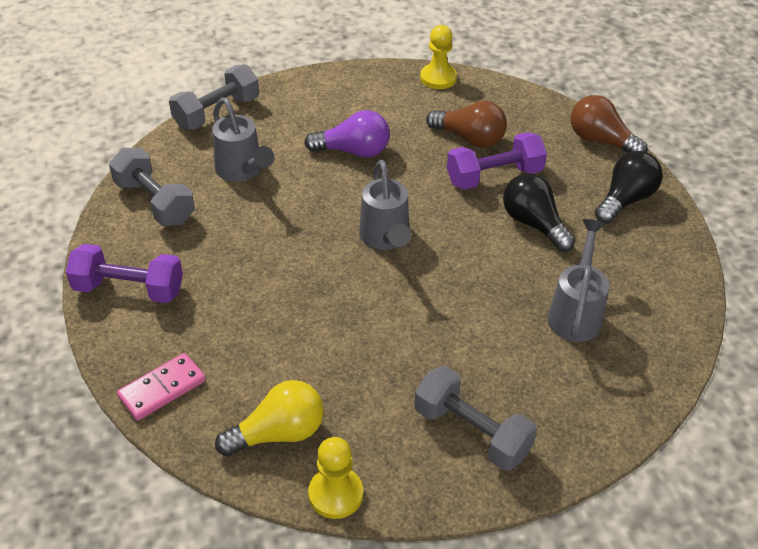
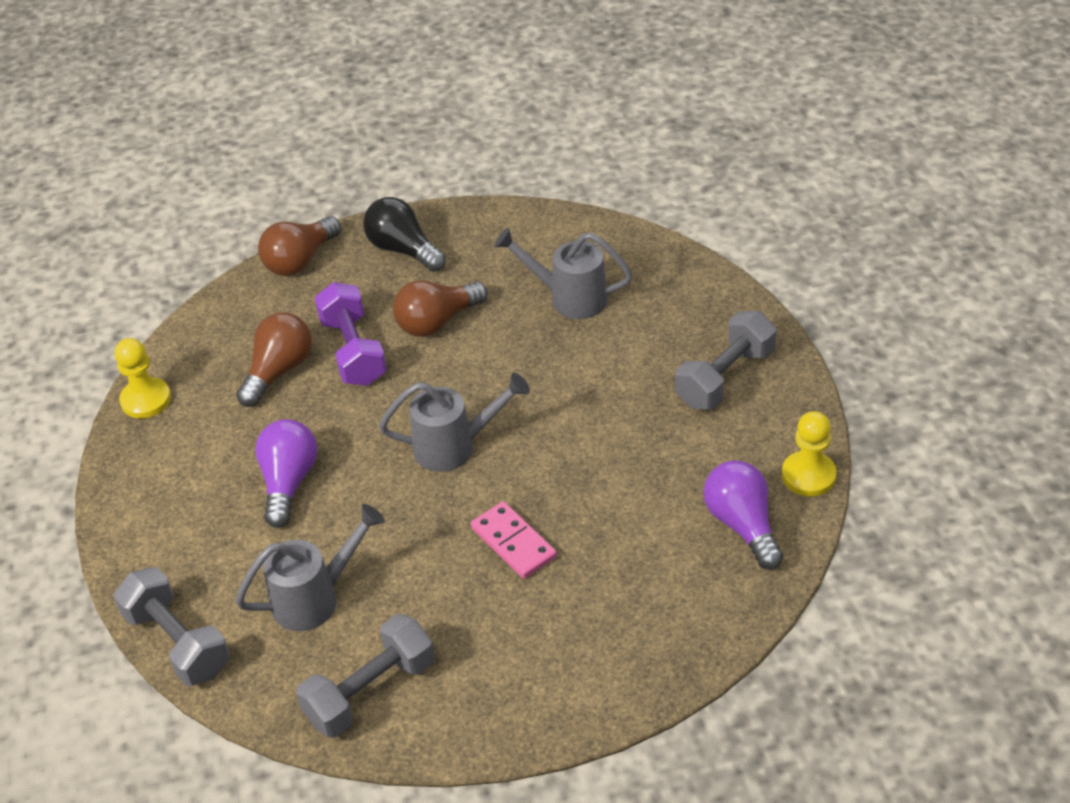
camera: 85 degrees left, 0 degrees up
(129, 289) = (536, 694): purple dumbbell -> none
(162, 388) = (692, 635): pink domino -> pink domino (513, 543)
(278, 433) = (742, 525): yellow light bulb -> purple light bulb
(534, 224) = (437, 322): black light bulb -> brown light bulb

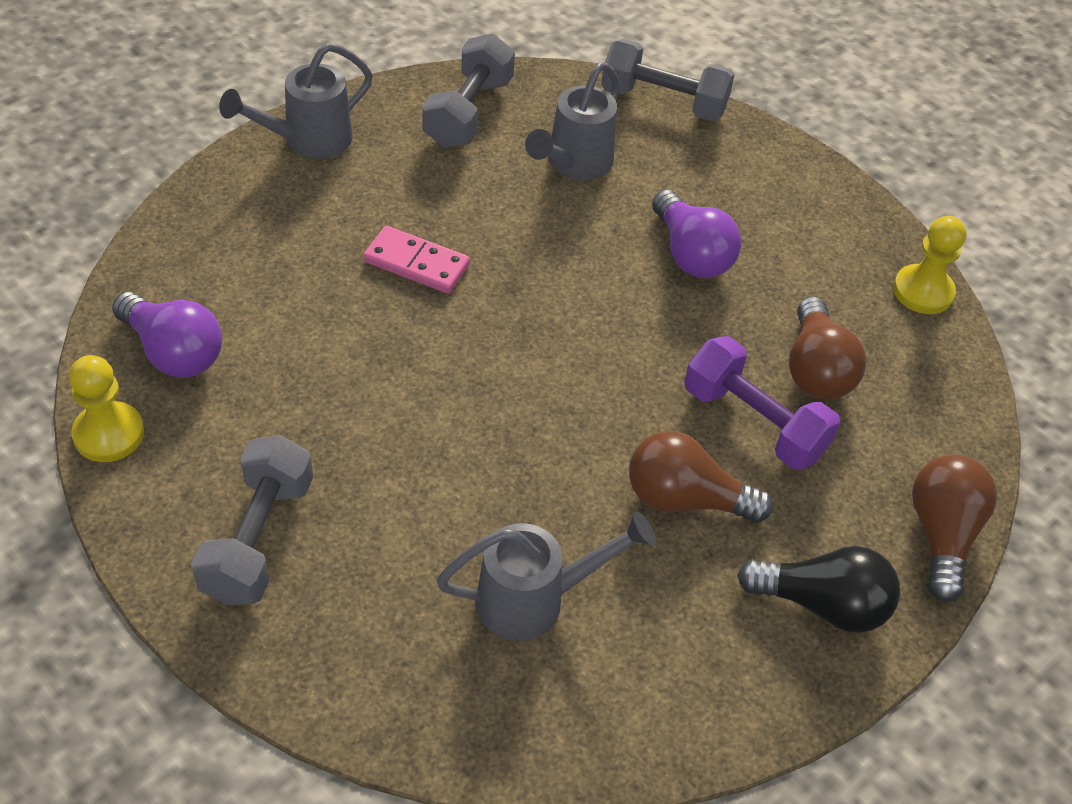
camera: 145 degrees right, 5 degrees up
(437, 322) = (685, 499): brown light bulb -> brown light bulb turned 105 degrees counterclockwise
(455, 446) = (545, 343): grey watering can -> grey watering can (307, 141)

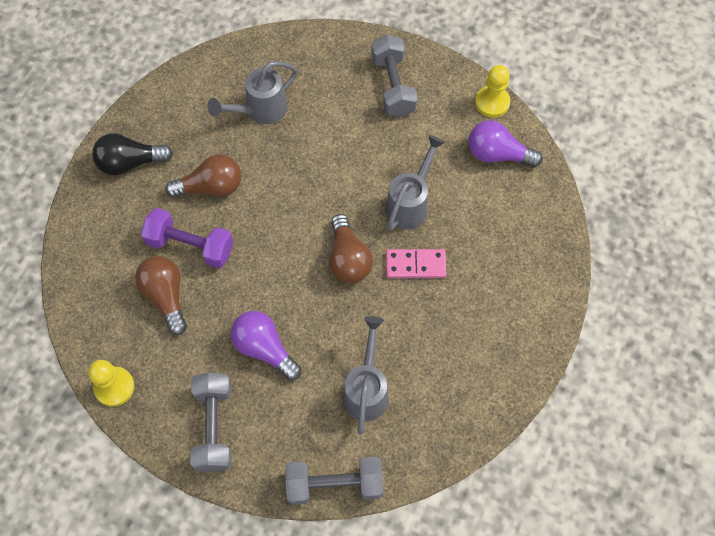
camera: 160 degrees right, 15 degrees up
(307, 141) = (535, 326): grey watering can -> grey watering can (410, 203)
(468, 112) = (456, 403): grey dumbbell -> grey dumbbell (214, 427)
(941, 535) = (78, 223): brown light bulb -> brown light bulb (348, 259)

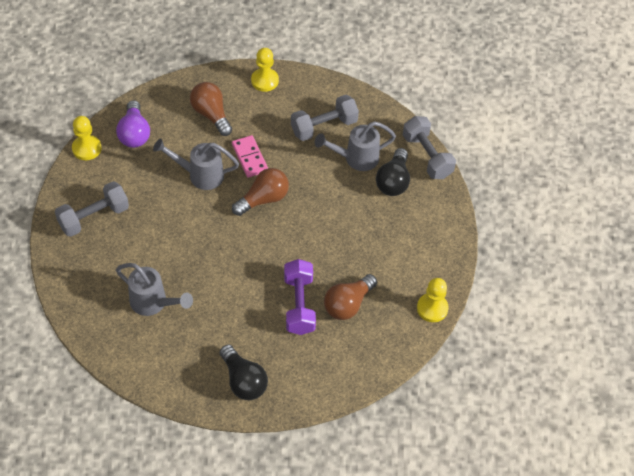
camera: 115 degrees left, 10 degrees down
(211, 187) = (241, 311): brown light bulb -> brown light bulb (211, 114)
(214, 427) = (427, 236): grey dumbbell -> grey dumbbell (324, 127)
(264, 348) = (357, 226): purple light bulb -> none
(312, 421) = (393, 181): none -> black light bulb
(536, 325) = (265, 81): none -> yellow pawn

